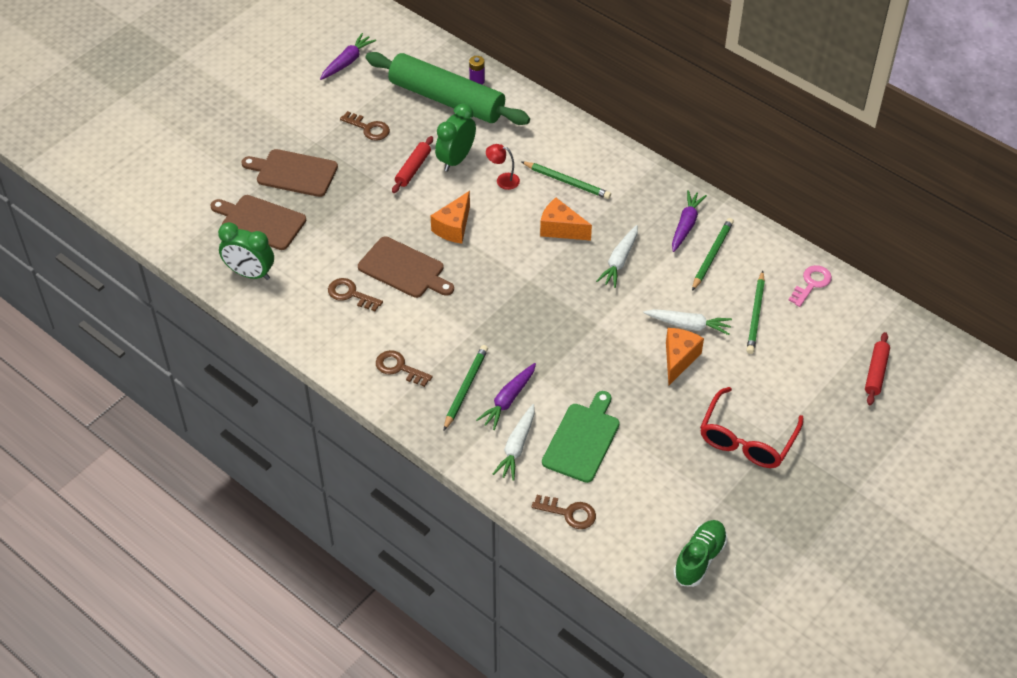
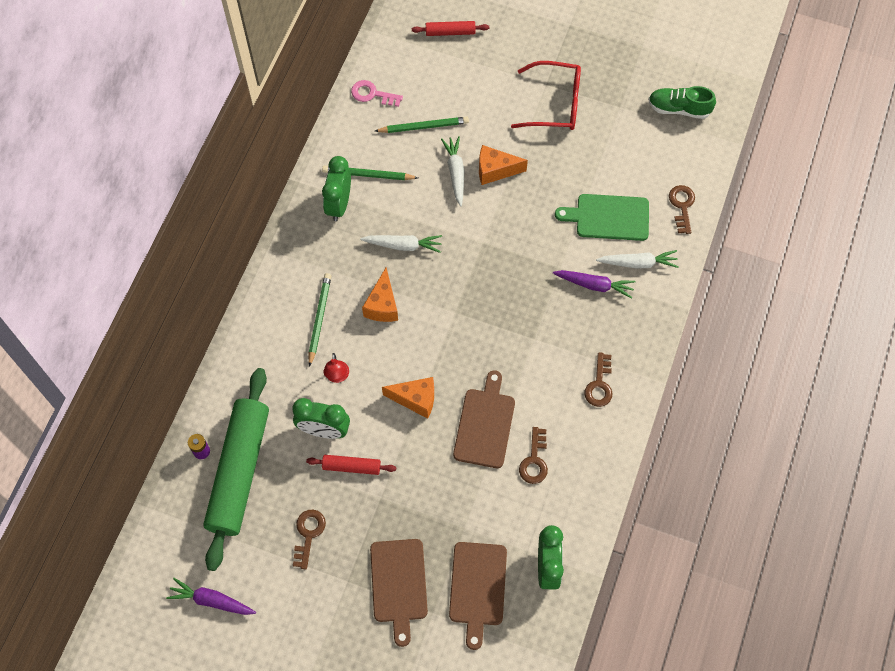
camera: 110 degrees left, 15 degrees up
(465, 388) = (597, 322): green pencil -> none
(686, 225) = (339, 204): purple carrot -> green clock

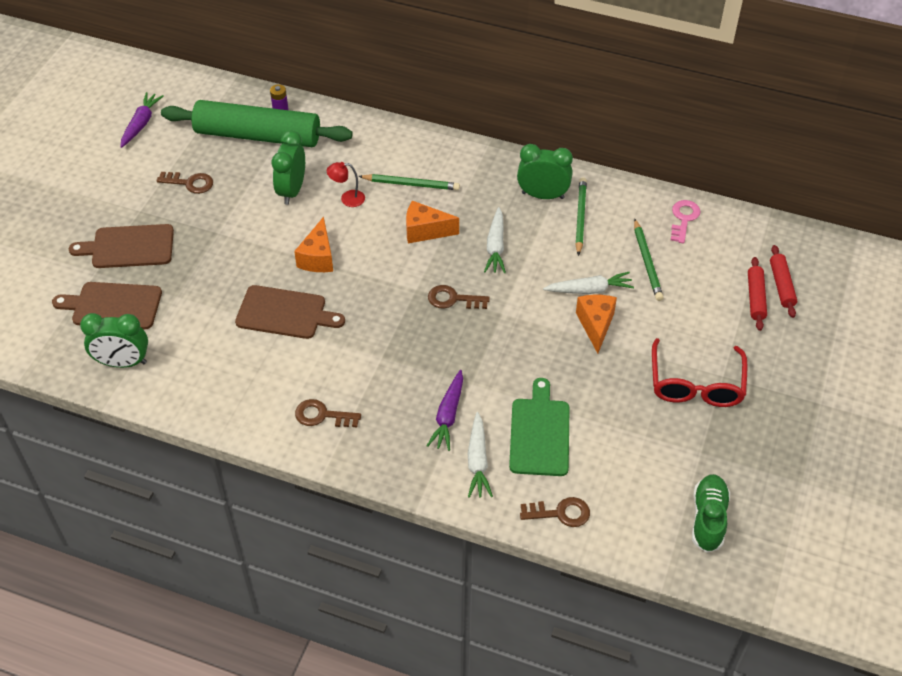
camera: 90 degrees right, 15 degrees down
(351, 466) = (252, 211): red rolling pin -> red rolling pin (755, 298)
(534, 460) = (240, 354): brown key -> brown key (453, 299)

